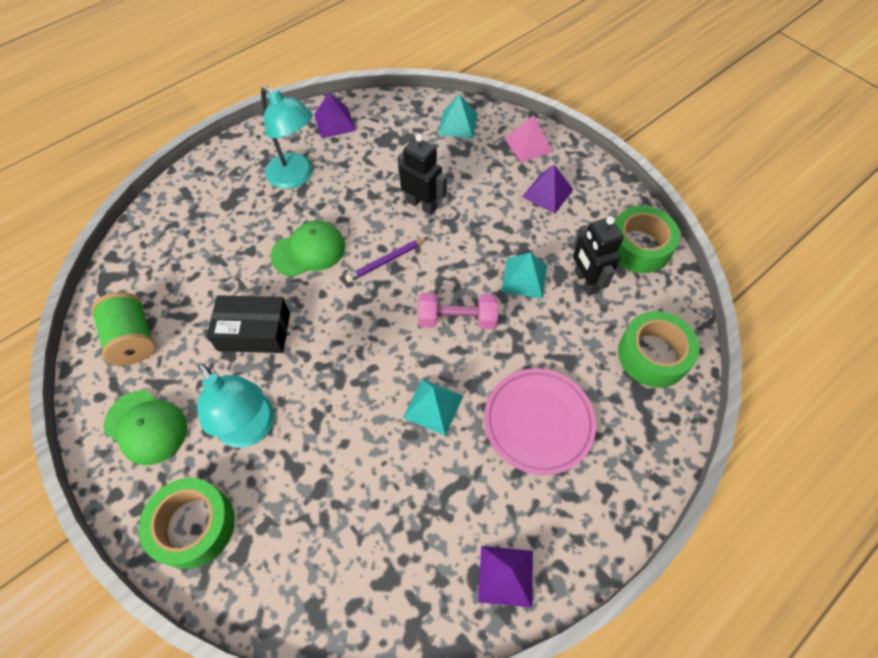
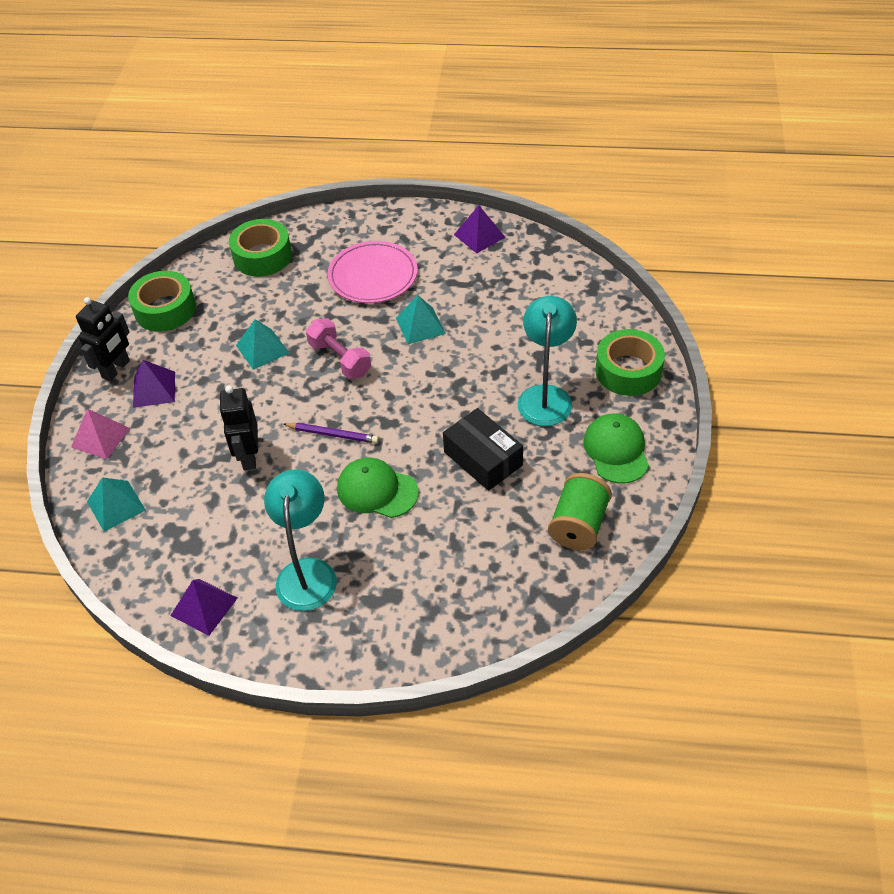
camera: 130 degrees left, 10 degrees down
(585, 281) = (231, 317): black robot -> black robot (116, 369)

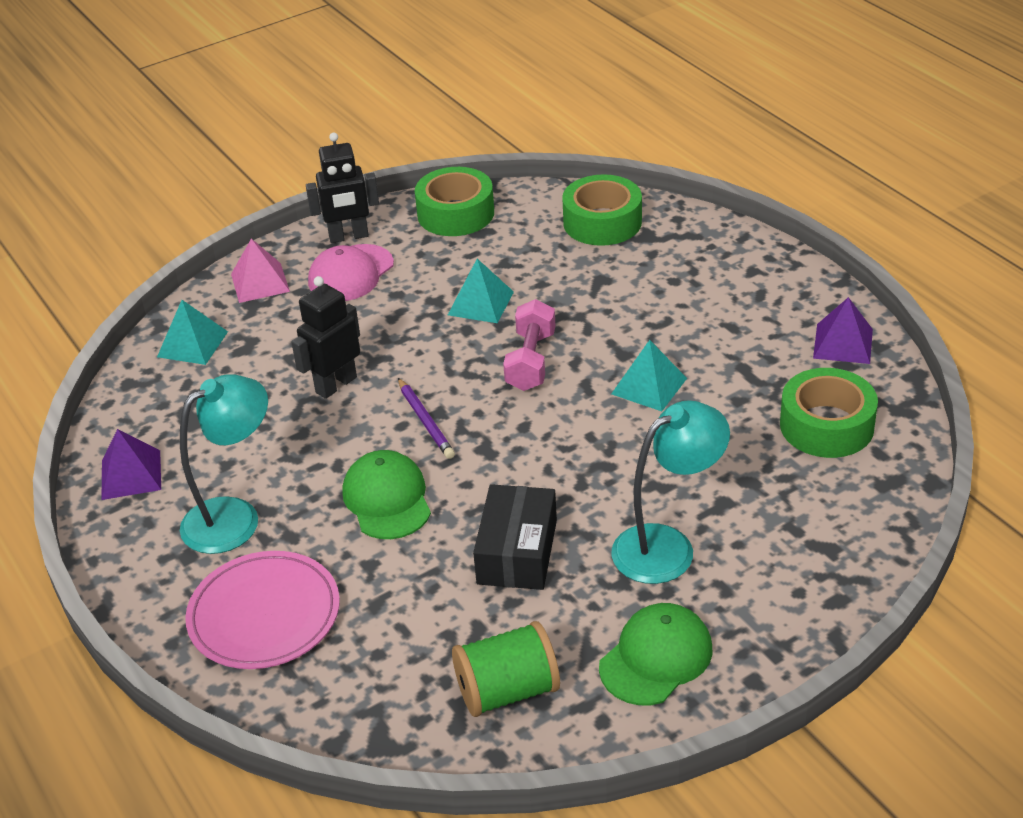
camera: 50 degrees right, 10 degrees down
(154, 389) = (351, 273): purple pyramid -> pink cap
(373, 276) = (675, 308): pink plate -> pink plate (264, 615)
(628, 371) = (795, 594): green tape -> green tape (826, 425)

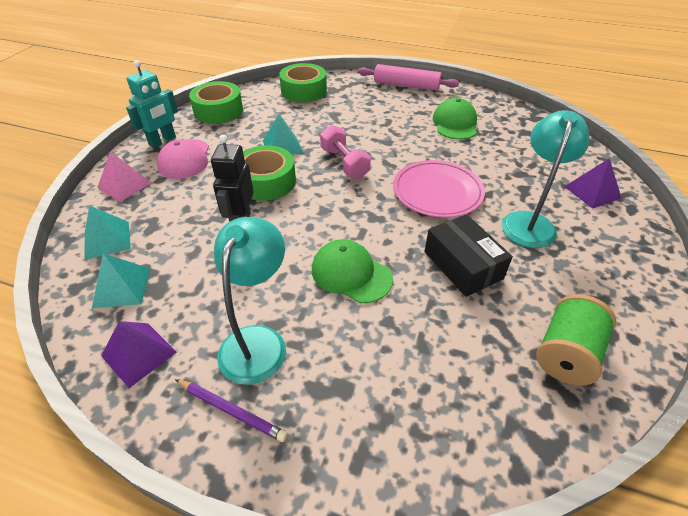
camera: 40 degrees left, 5 degrees up
(264, 615) = (357, 402): pink plate -> pink plate (437, 192)
(348, 236) = (163, 141): black robot -> turquoise robot
(425, 421) = (322, 218): purple pencil -> purple pencil (231, 411)
(649, 386) = (418, 151): turquoise pyramid -> turquoise pyramid (121, 287)
(656, 658) = (605, 284): green cap -> green cap (455, 123)
(769, 270) = (406, 85): none -> pink rolling pin
(826, 425) = (517, 136): green tape -> green tape (266, 182)
(843, 343) = (476, 102): purple pyramid -> purple pyramid (592, 192)

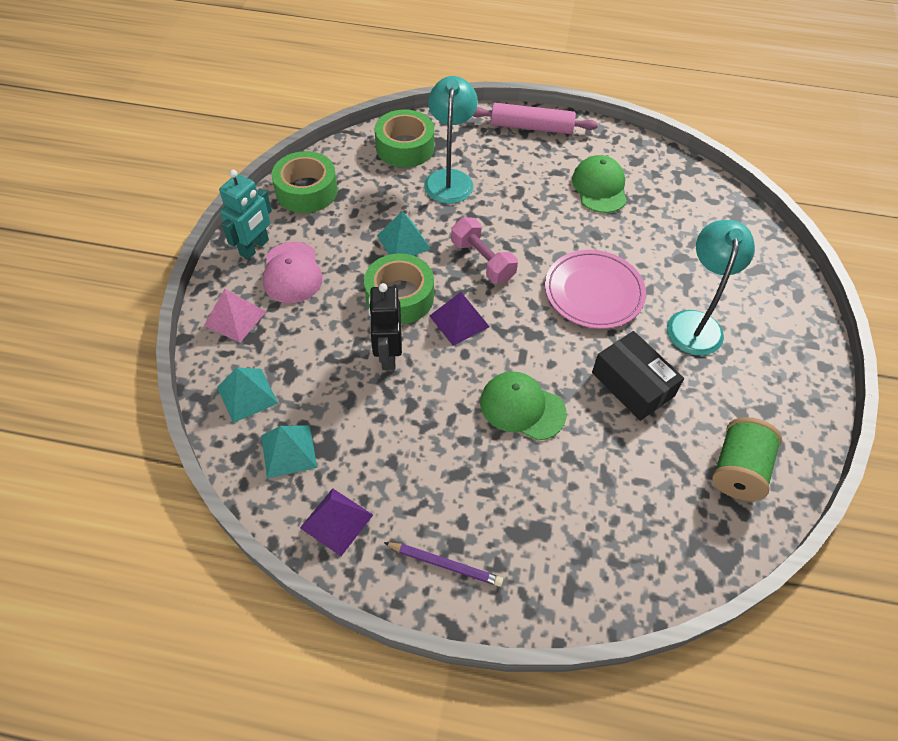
camera: 10 degrees left, 10 degrees up
(257, 341) = (448, 493): turquoise lamp -> turquoise lamp (449, 179)
(592, 192) = (758, 276): purple pyramid -> purple pyramid (459, 321)

